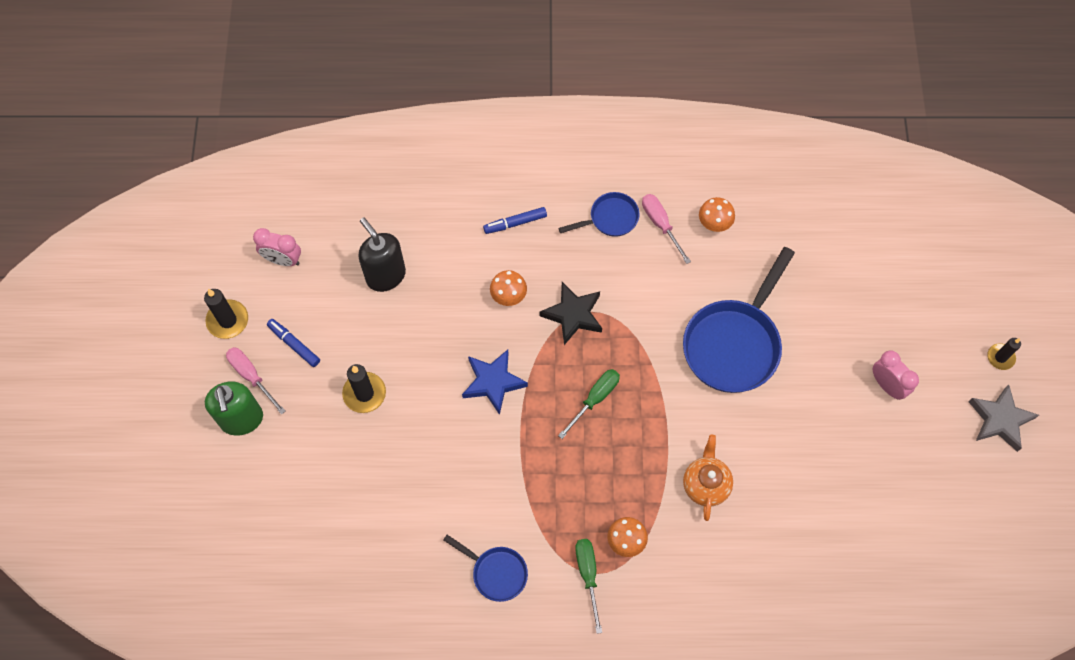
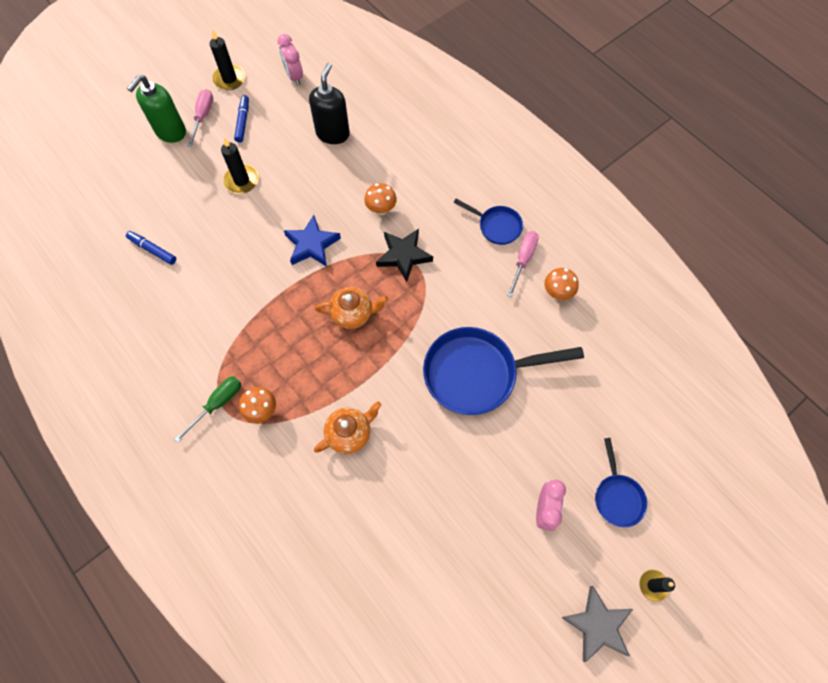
camera: 50 degrees right, 0 degrees up
(496, 572) = (176, 344): blue pan -> blue pan (617, 496)
(515, 223) = (438, 175): blue marker -> blue marker (153, 250)
(595, 399) = (353, 314): green screwdriver -> orange teapot

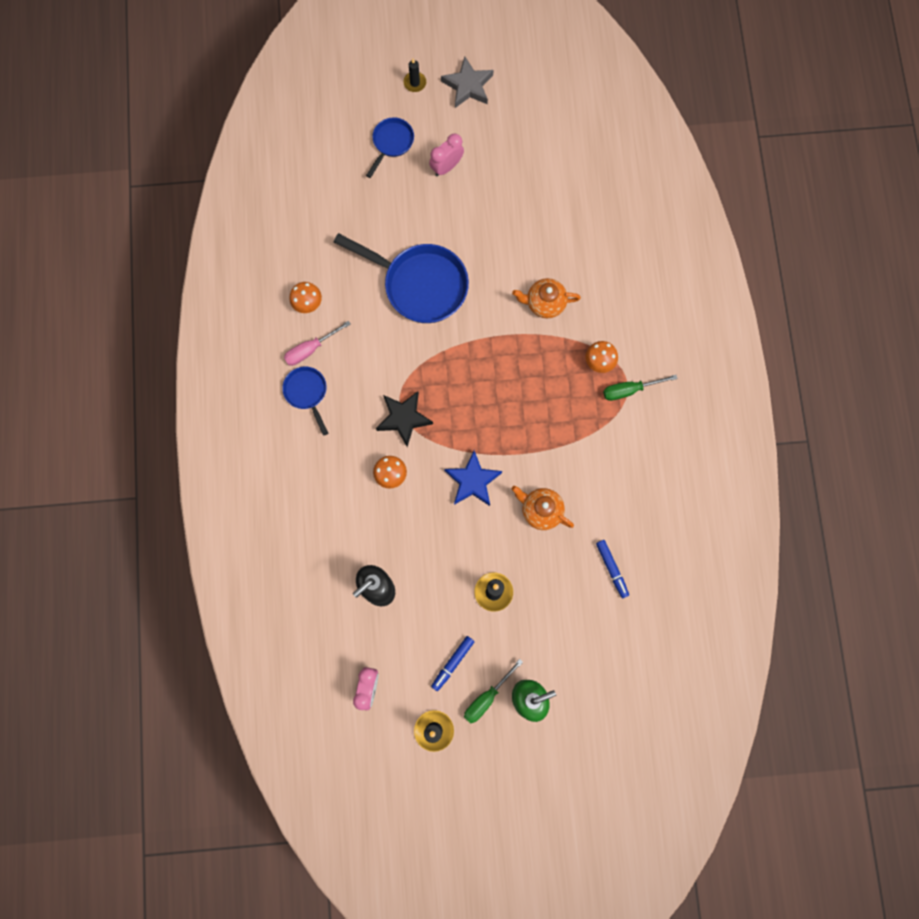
camera: 145 degrees left, 10 degrees up
(203, 116) = (487, 697): pink screwdriver -> green screwdriver
(353, 314) = (480, 395): orange teapot -> orange teapot (541, 510)

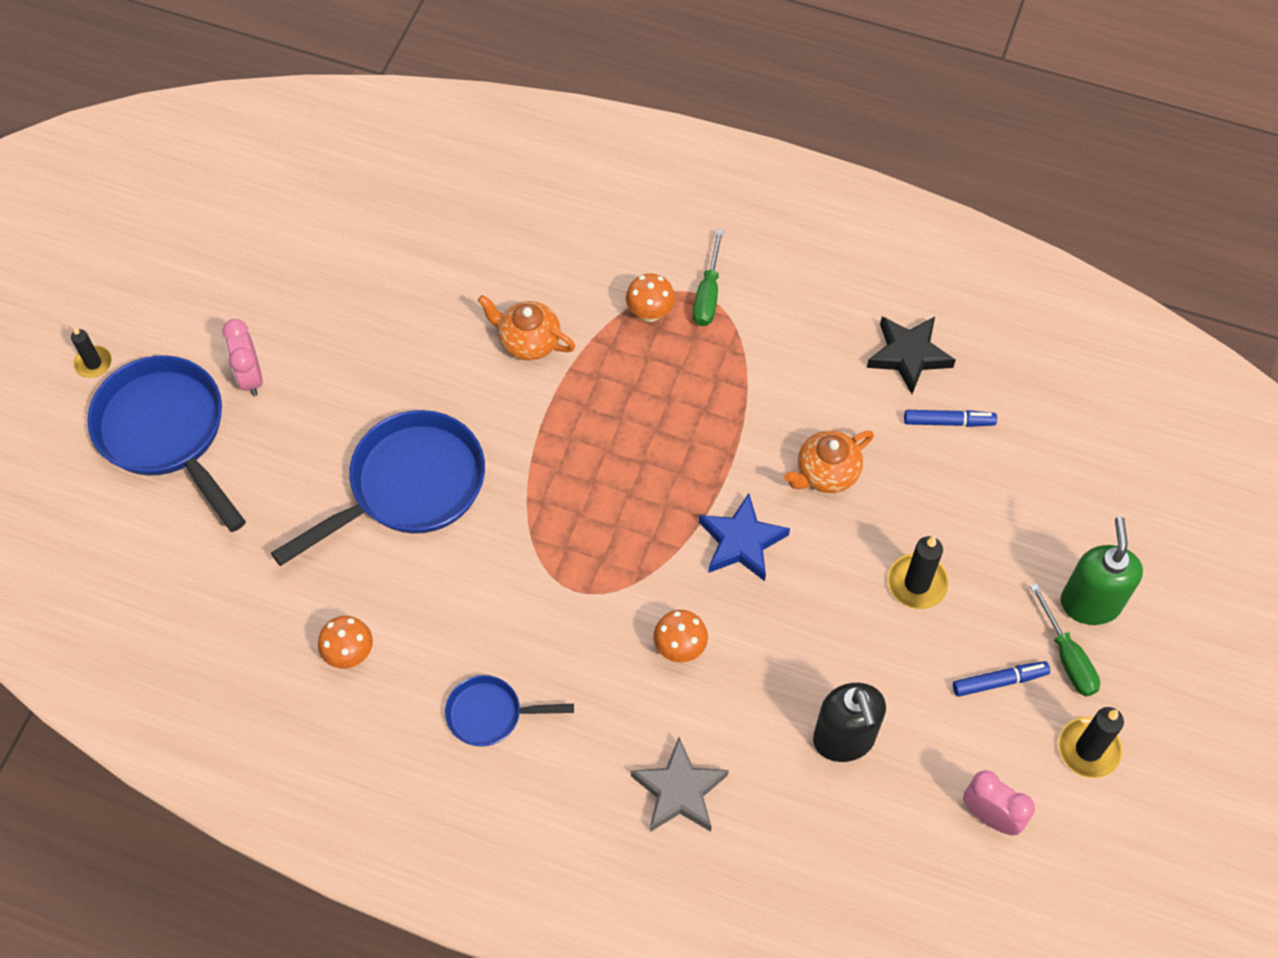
camera: 65 degrees left, 15 degrees down
(310, 349) = (423, 680): pink screwdriver -> none
(391, 143) = (166, 433): blue pan -> blue pan, size x1.93
(404, 418) = (601, 594): black star -> black star (908, 355)
(453, 663) = (999, 681): blue marker -> blue marker turned 75 degrees counterclockwise
(468, 86) = (145, 298): grey star -> grey star (679, 791)
(545, 303) = (528, 341): orange teapot -> orange teapot turned 90 degrees clockwise

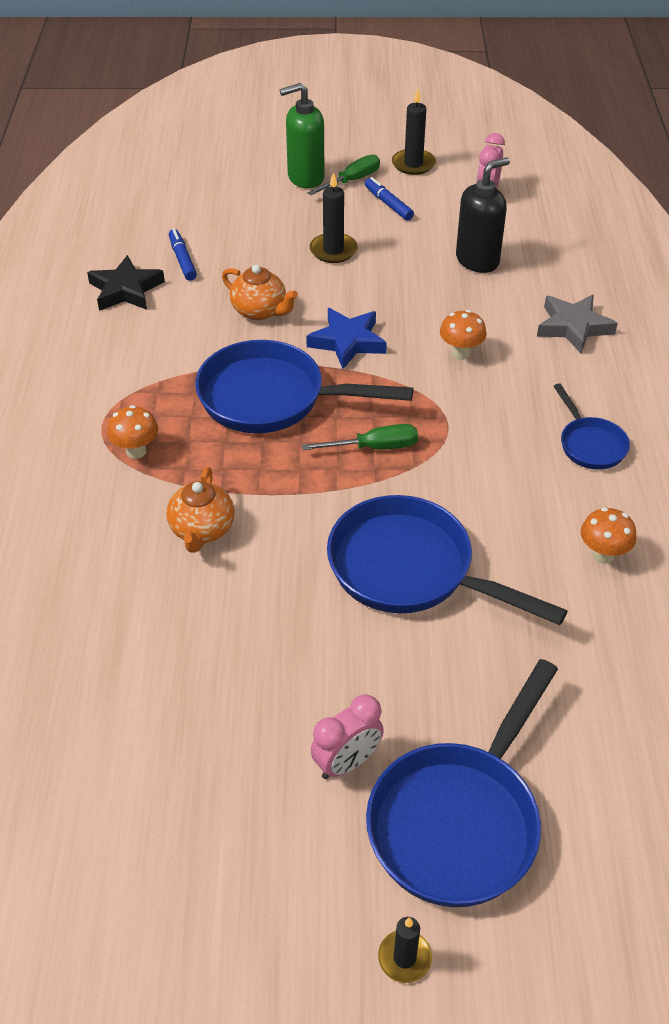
camera: 110 degrees left, 15 degrees down
(679, 443) = (271, 398): none -> blue pan
(708, 294) = (100, 418): green screwdriver -> green screwdriver (374, 447)

